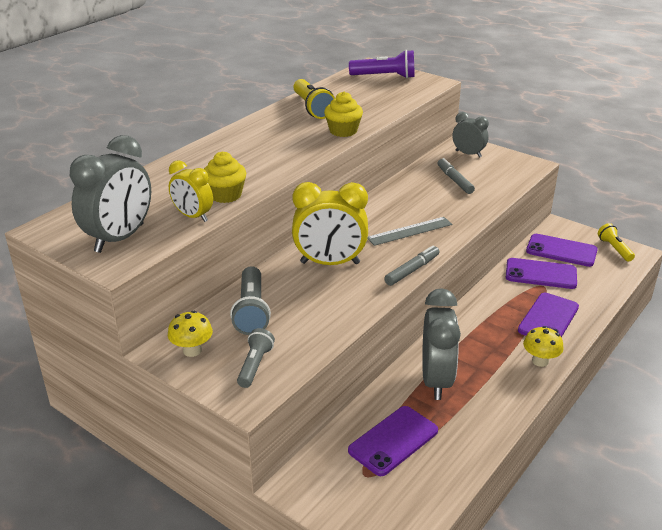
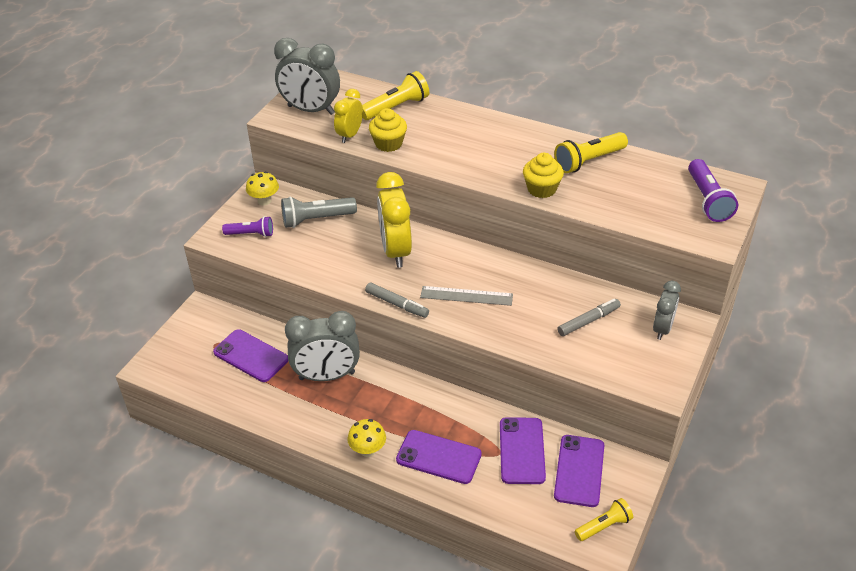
camera: 80 degrees right, 10 degrees up
(158, 185) = (396, 107): none -> yellow flashlight
(255, 365) = (251, 234): grey flashlight -> purple flashlight
(410, 231) = (466, 296): grey ruler -> grey ruler turned 45 degrees counterclockwise

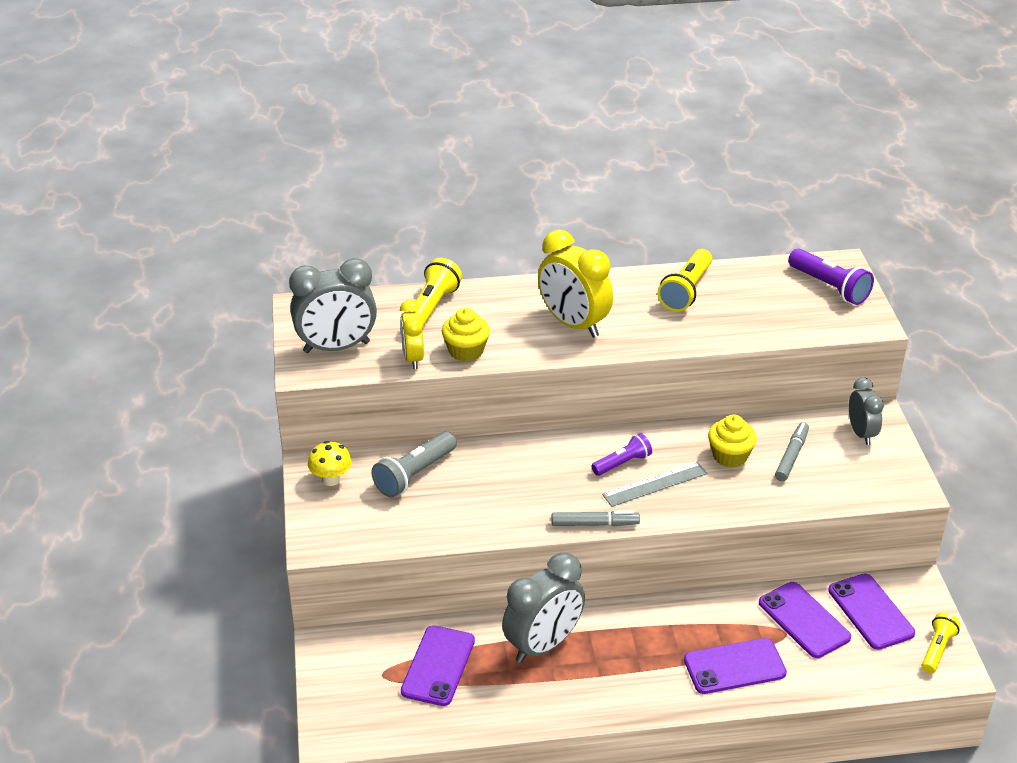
camera: 35 degrees left, 5 degrees down
(251, 234) = (356, 522): purple flashlight -> purple flashlight (622, 463)
(251, 356) = (438, 666): purple phone -> purple phone turned 75 degrees counterclockwise
(368, 450) = (660, 696): yellow mushroom -> none
(395, 251) = (536, 471): yellow clock -> yellow clock (573, 324)
(541, 189) = (671, 336): yellow cupcake -> yellow cupcake (730, 456)

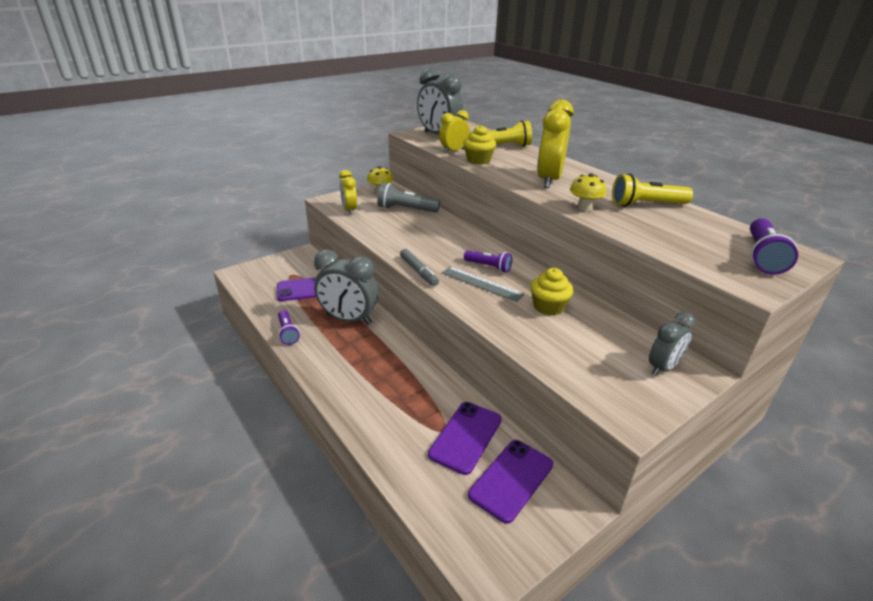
camera: 60 degrees right, 5 degrees down
(372, 532) = (349, 210): none -> yellow clock
(535, 713) = (288, 333): none -> purple flashlight
(665, 336) = (584, 208): none -> yellow mushroom
(734, 666) = (386, 411): purple phone -> none
(791, 456) = (584, 336): grey marker -> none
(937, 649) = (503, 549): yellow flashlight -> none

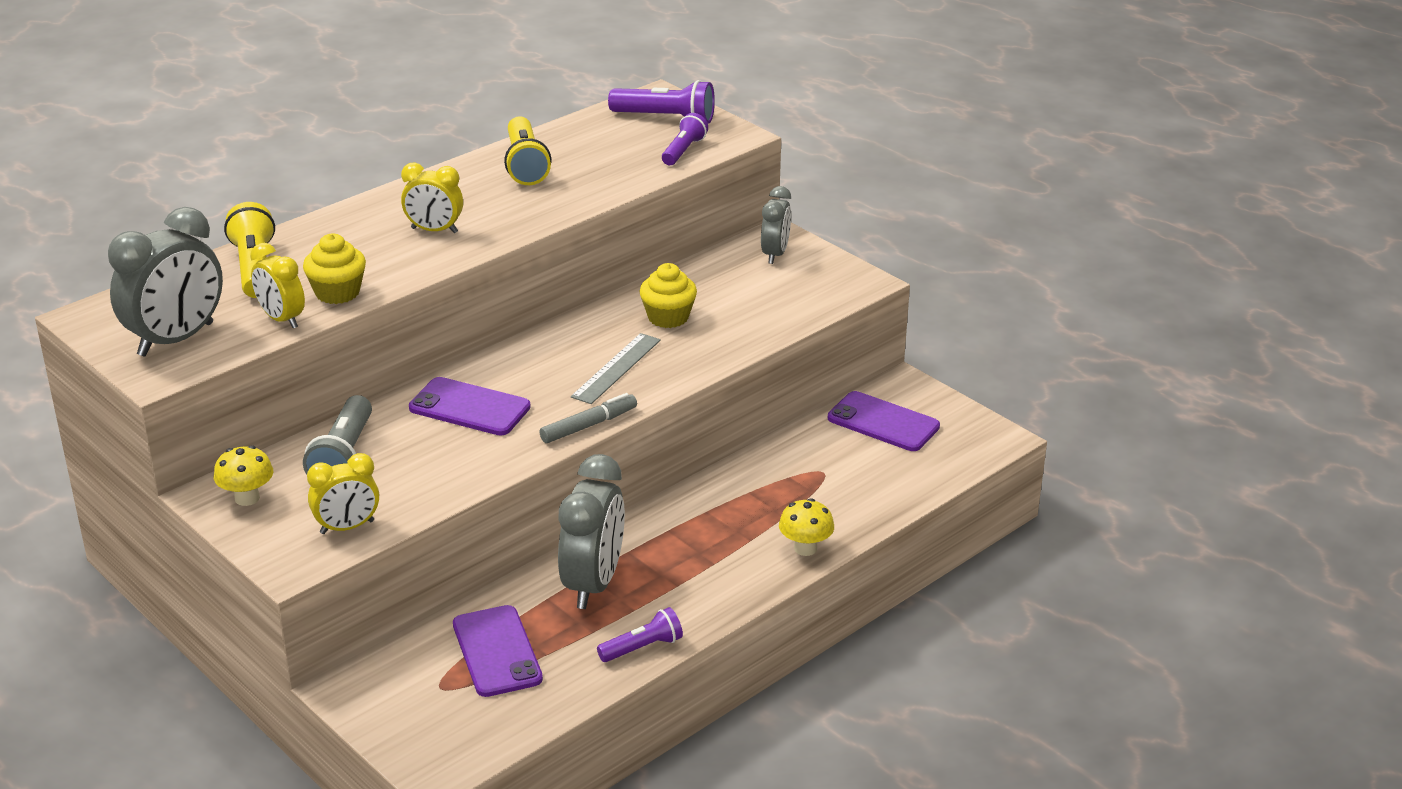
camera: 95 degrees left, 0 degrees up
(465, 437) = (829, 454): purple phone -> purple phone (469, 407)
(488, 267) = (565, 362): purple flashlight -> purple flashlight (683, 150)
(549, 180) = (434, 230): yellow clock -> yellow clock, size x0.59
(584, 208) = (543, 209): yellow mushroom -> yellow mushroom (805, 548)
(663, 367) = (775, 254): grey clock -> grey clock turned 60 degrees clockwise

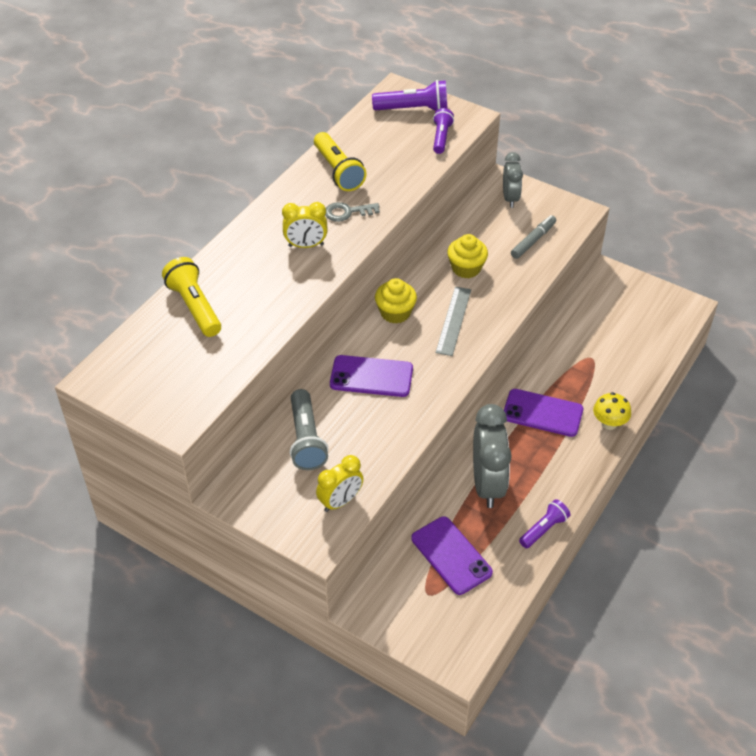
camera: 15 degrees left, 15 degrees up
(176, 340) = (174, 387): grey clock -> none
(247, 498) = (257, 491): yellow mushroom -> none
(281, 319) = (240, 351): yellow clock -> none
(337, 292) = (267, 318): yellow cupcake -> yellow cupcake (395, 313)
(509, 206) = (347, 212): none -> grey key
(588, 425) = (459, 375): grey marker -> grey marker (533, 241)
(883, 422) = (611, 308): purple phone -> purple phone (542, 413)

